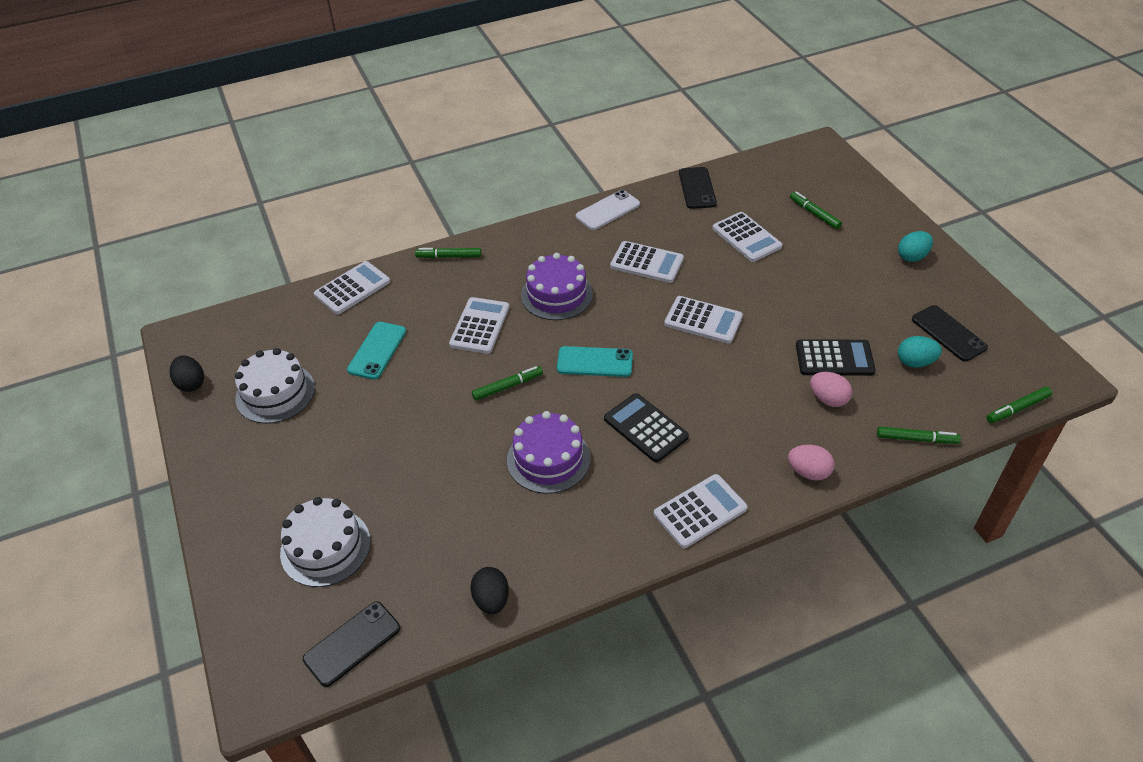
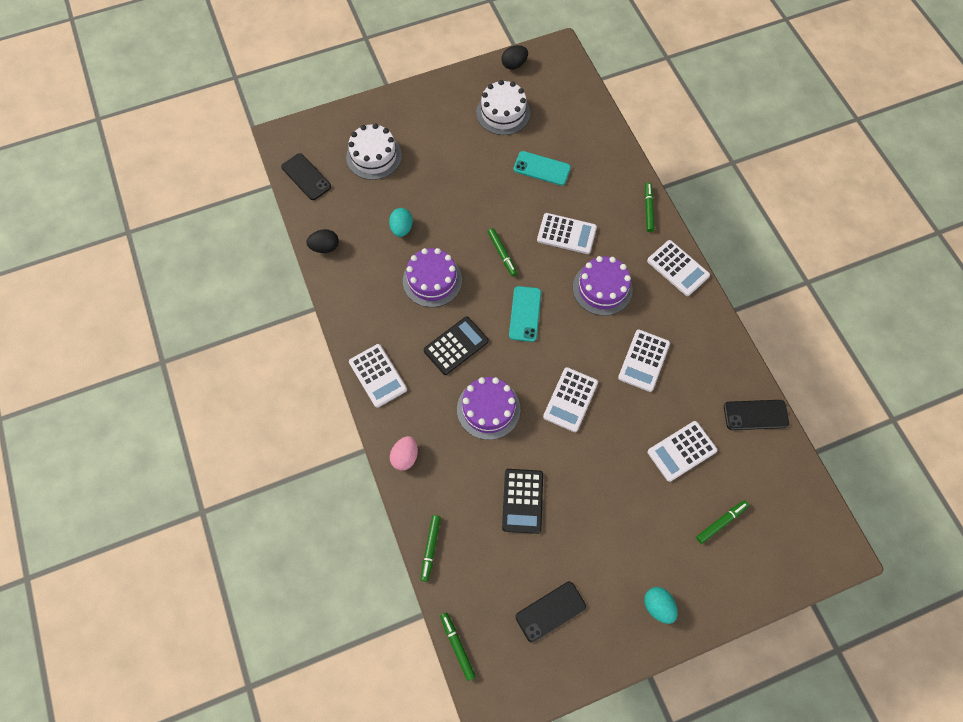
camera: 90 degrees right, 20 degrees up
(352, 288) = (609, 146): white calculator -> white calculator (678, 268)
(608, 210) = (716, 333): white phone -> none
(728, 392) = (488, 409): none -> purple cake
(828, 399) = (477, 486): pink egg -> none
(915, 362) = (515, 570): turquoise egg -> turquoise egg (401, 228)

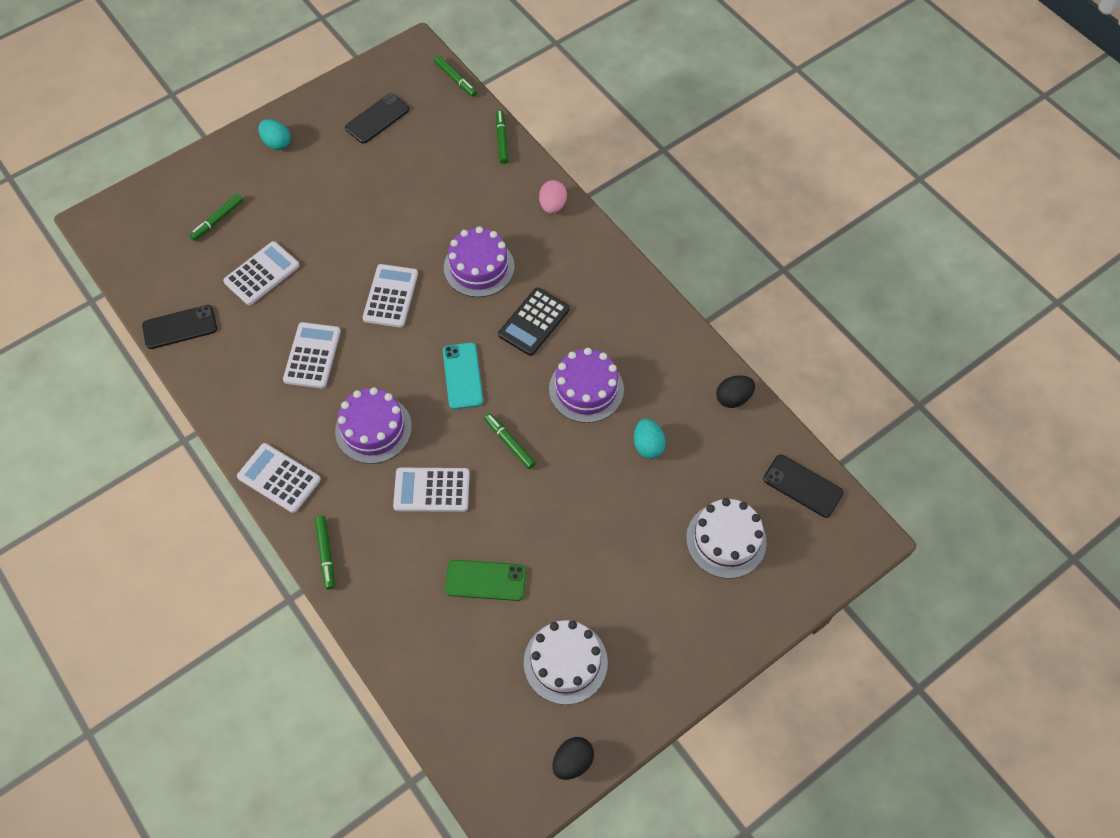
camera: 165 degrees right, 5 degrees down
(378, 376) = (610, 272): white calculator -> none
(522, 501) = (422, 195): black calculator -> none
(542, 168) = (485, 580): turquoise phone -> green phone

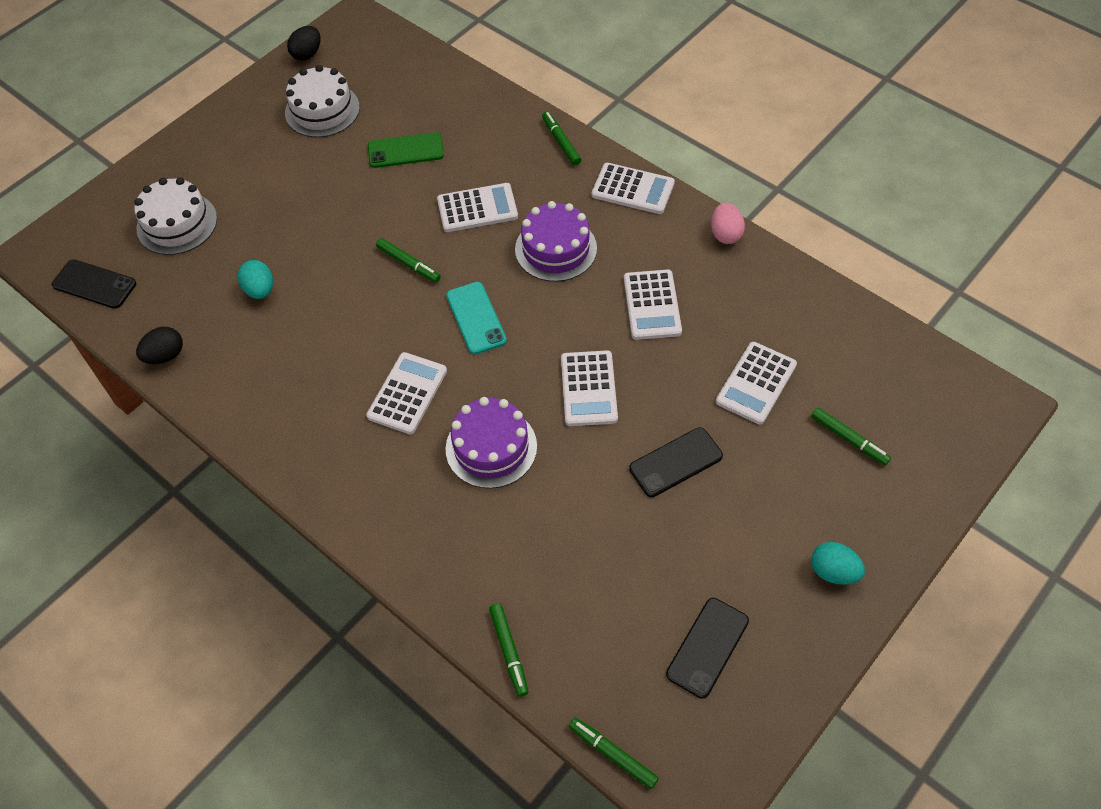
camera: 170 degrees right, 5 degrees down
(180, 327) = (816, 304): black phone -> black phone (676, 462)
(217, 220) = (849, 439): green marker -> green marker turned 105 degrees clockwise
(534, 322) = (407, 393): black calculator -> white calculator
(552, 205) = (412, 556): pink egg -> pink egg (725, 234)
(586, 389) = (334, 332): purple cake -> none

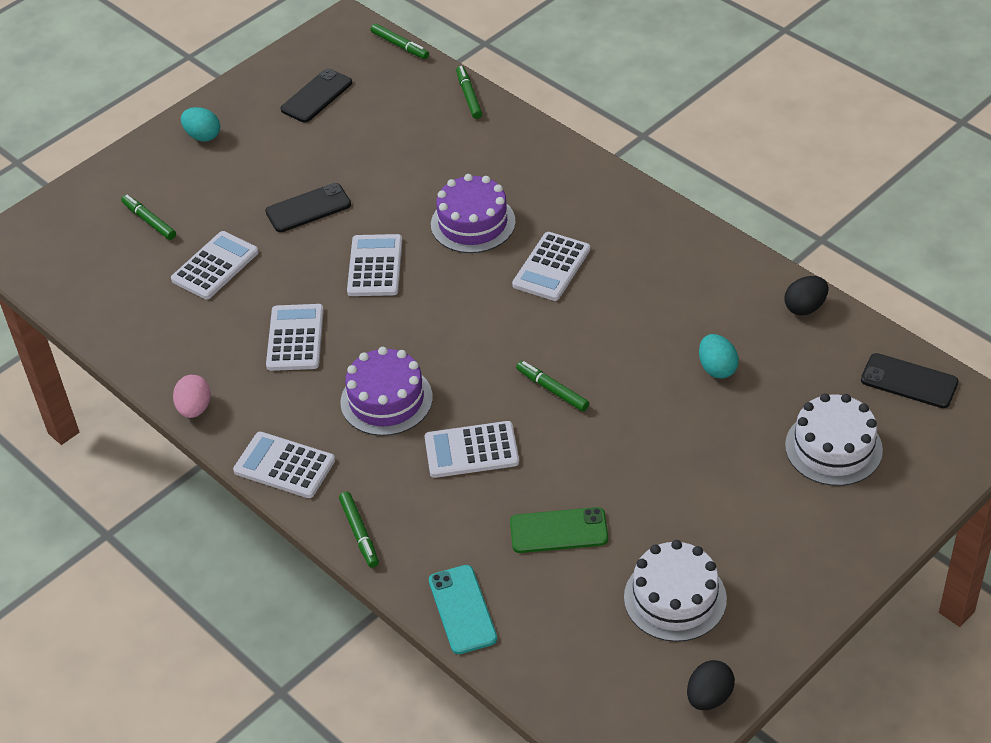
camera: 175 degrees left, 10 degrees down
(476, 318) = (480, 332): turquoise phone -> turquoise phone (462, 609)

